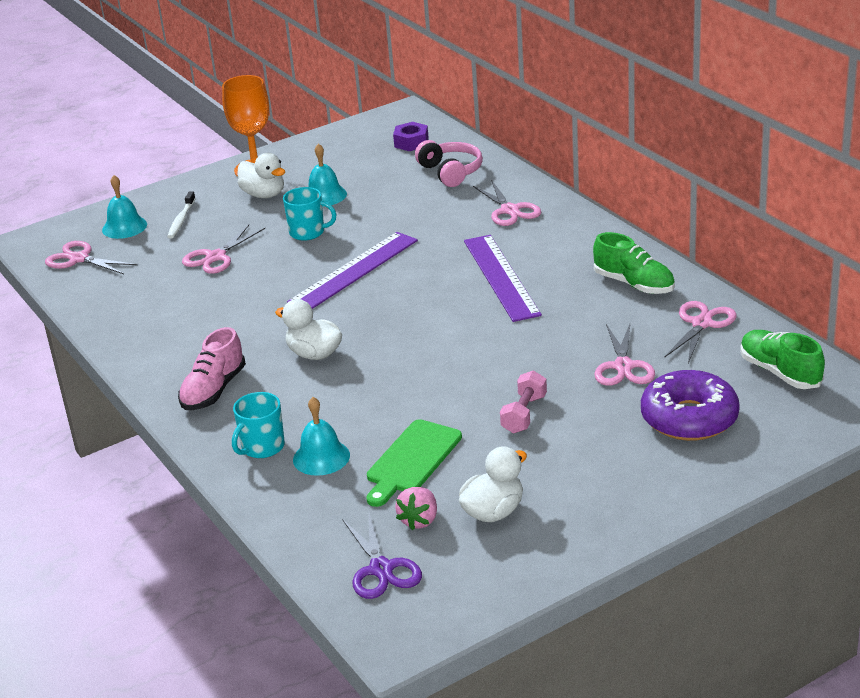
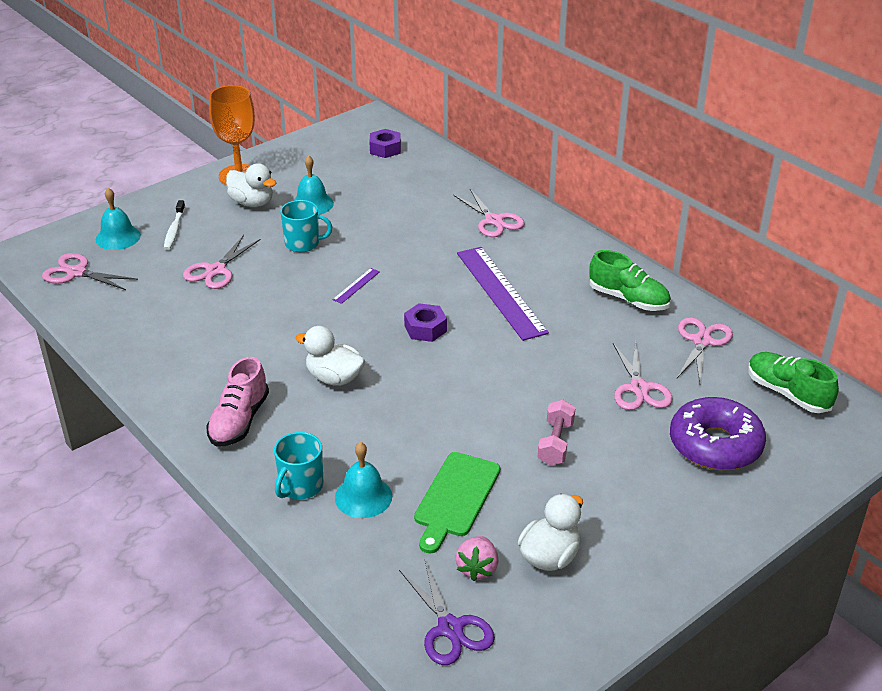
camera: 10 degrees left, 5 degrees up
(354, 271) = (356, 285): purple ruler -> purple ruler, size x0.41
(415, 310) = (425, 329): none -> purple nut
(451, 172) = (429, 180): pink headphones -> none

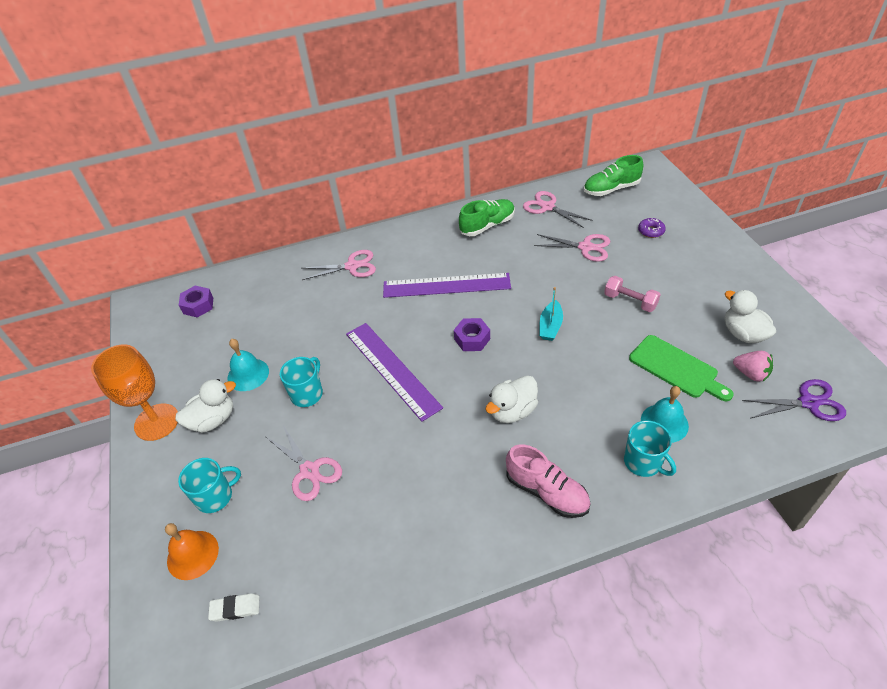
camera: 65 degrees left, 10 degrees up
(76, 273) = (235, 608): pink scissors -> white eraser
(118, 237) = (192, 554): turquoise bell -> orange bell
(174, 230) = (215, 496): white toothbrush -> turquoise mug
(356, 285) = (392, 369): purple ruler -> purple ruler, size x2.43
(475, 383) = (550, 326): none -> turquoise boat
(715, 445) = (651, 231): purple donut -> purple donut, size x0.43

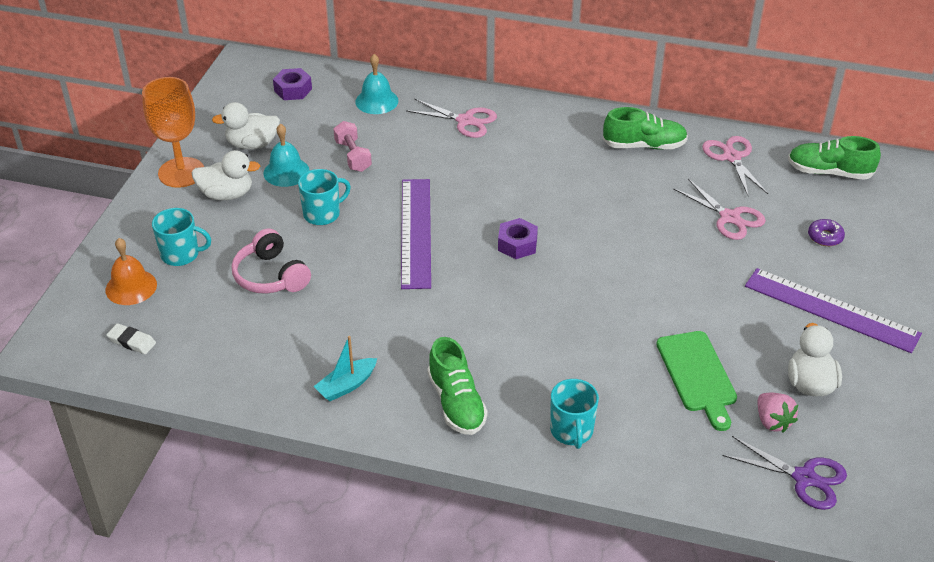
camera: 30 degrees right, 5 degrees down
(309, 471) = (270, 276): pink scissors -> pink headphones
(446, 285) = (541, 183): purple ruler -> purple ruler (831, 310)
(512, 411) = (492, 324): white duck -> white duck (252, 144)
(547, 492) = (456, 403): pink shoe -> green shoe
(550, 326) = (608, 272): turquoise boat -> turquoise boat (347, 385)
(630, 301) = (719, 292): pink dumbbell -> pink dumbbell (353, 156)
(664, 423) = (629, 412): turquoise bell -> turquoise bell (376, 101)

